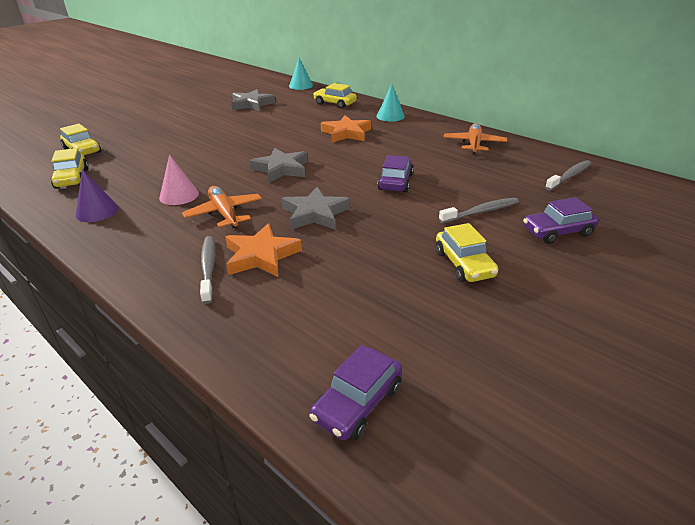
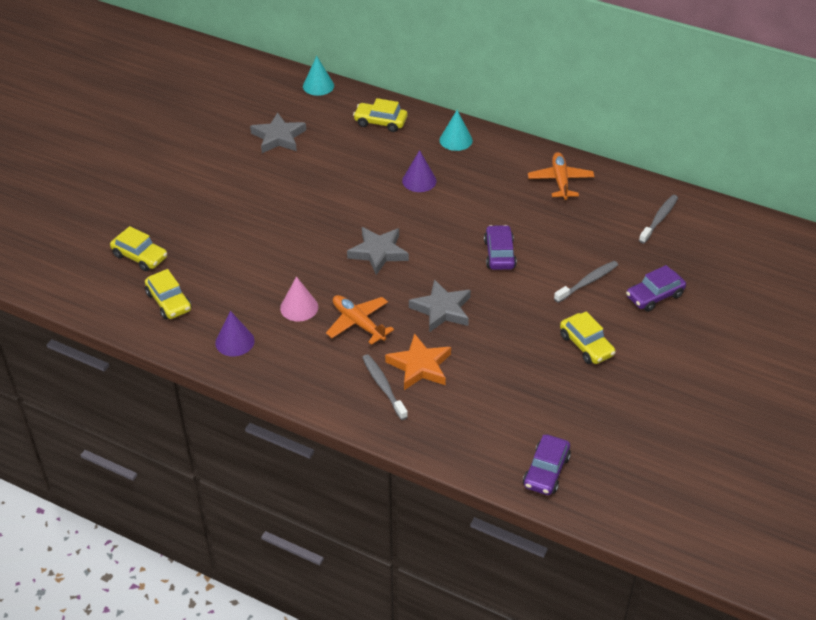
camera: 15 degrees left, 10 degrees up
(346, 133) = (419, 181): orange star -> purple cone

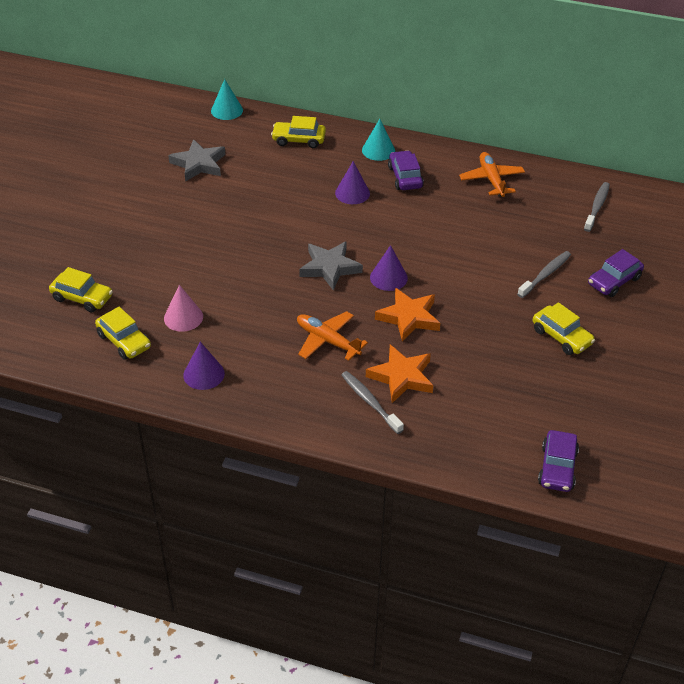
camera: 10 degrees left, 0 degrees up
(299, 307) = (262, 331): pink cone -> pink cone (183, 317)
(432, 268) = (388, 277): none -> purple cone
(442, 309) = (409, 317): grey star -> orange star
(499, 254) = (451, 256): purple car -> purple car (405, 177)

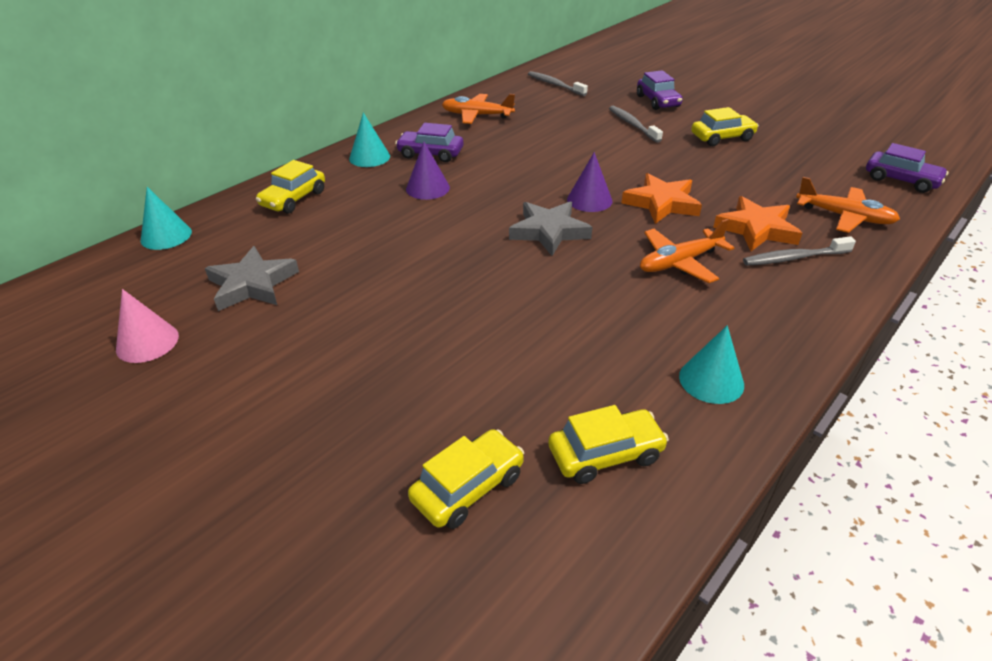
camera: 65 degrees left, 5 degrees down
(183, 317) = (579, 374): pink cone -> pink cone (147, 342)
(204, 374) = (711, 380): purple cone -> turquoise cone
(456, 429) = (844, 217): none -> orange plane

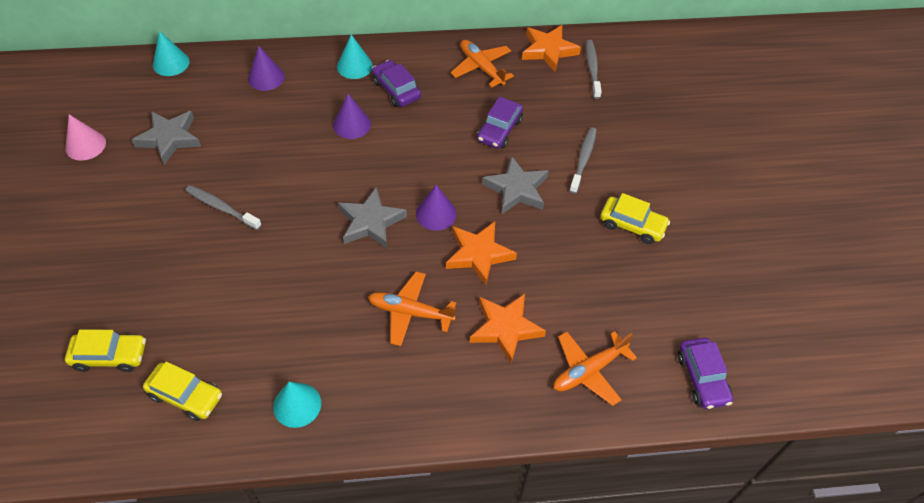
camera: 40 degrees right, 15 degrees up
(293, 199) = (266, 77): yellow car -> purple cone
(509, 89) = (548, 50): none -> orange star
(619, 159) = (516, 189): none -> grey star
(657, 101) = (647, 146): purple car -> purple car (499, 130)
(794, 258) = (488, 371): grey toothbrush -> grey toothbrush (221, 207)
(844, 217) = (588, 371): orange plane -> orange plane turned 75 degrees clockwise

